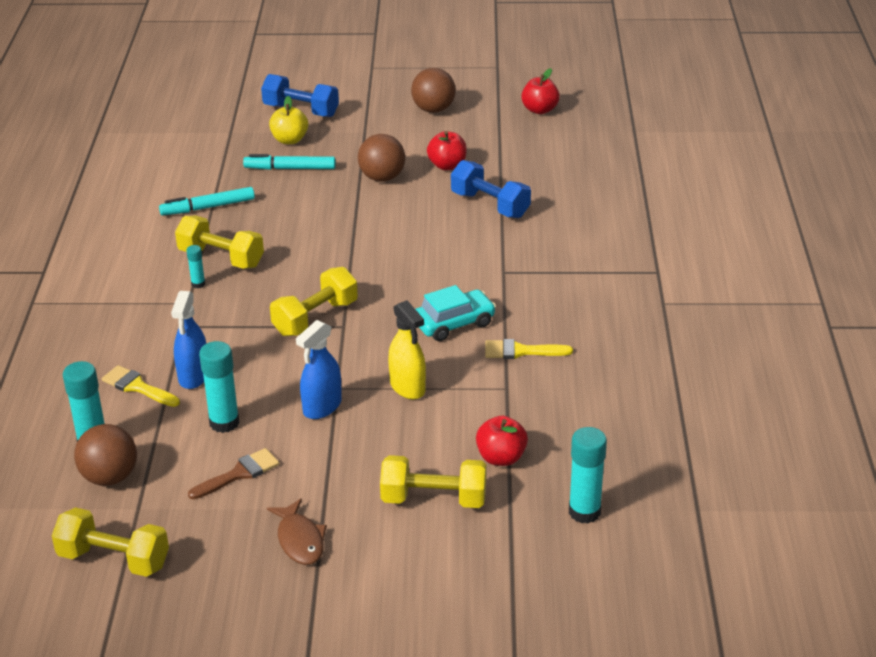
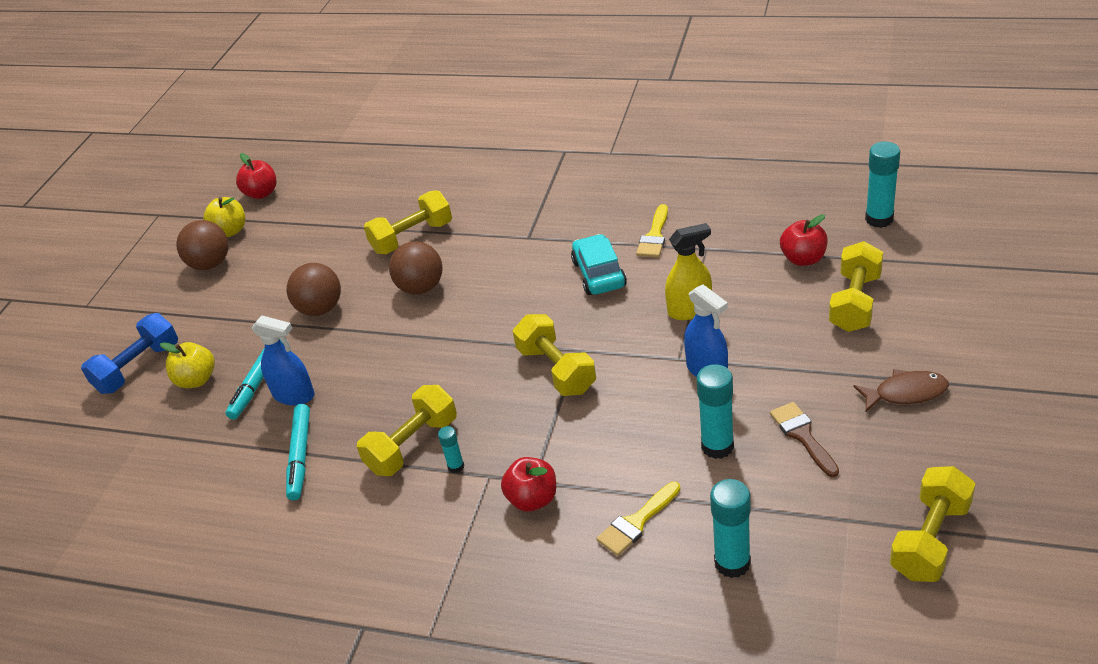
camera: 70 degrees left, 5 degrees up
(110, 477) = (794, 545): brown ball -> brown ball (421, 288)
(194, 376) = (630, 471): blue spray bottle -> blue spray bottle (294, 395)
(447, 165) = (325, 261): red apple -> red apple (532, 499)
(481, 108) = (230, 231): none -> yellow apple
(490, 205) = (412, 237): blue dumbbell -> yellow dumbbell

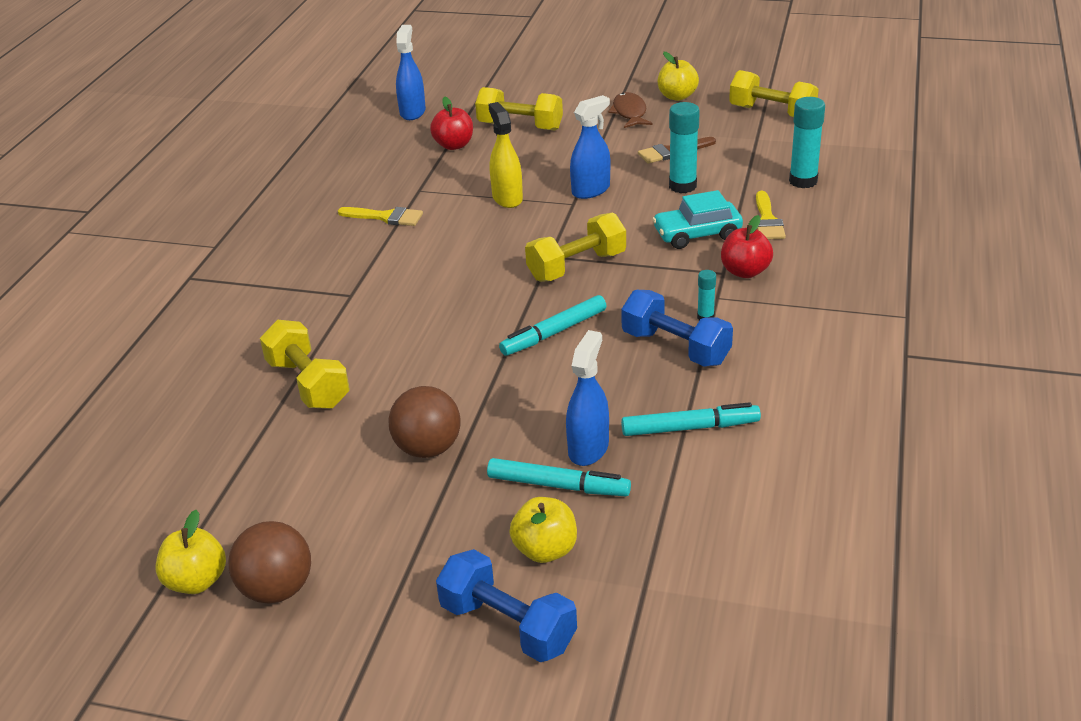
camera: 95 degrees left, 5 degrees down
(261, 193) = (107, 560): red apple -> none
(412, 445) = (675, 348): yellow dumbbell -> blue dumbbell
(421, 288) = (414, 366): brown ball -> none
(451, 363) = (554, 333): none -> turquoise marker
(599, 274) = (435, 247): turquoise car -> turquoise car (697, 234)
(636, 522) = (767, 220): yellow brush -> yellow brush turned 45 degrees clockwise
(879, 219) = (412, 112): turquoise glue stick -> blue spray bottle
(964, 437) = (677, 96): none -> yellow apple

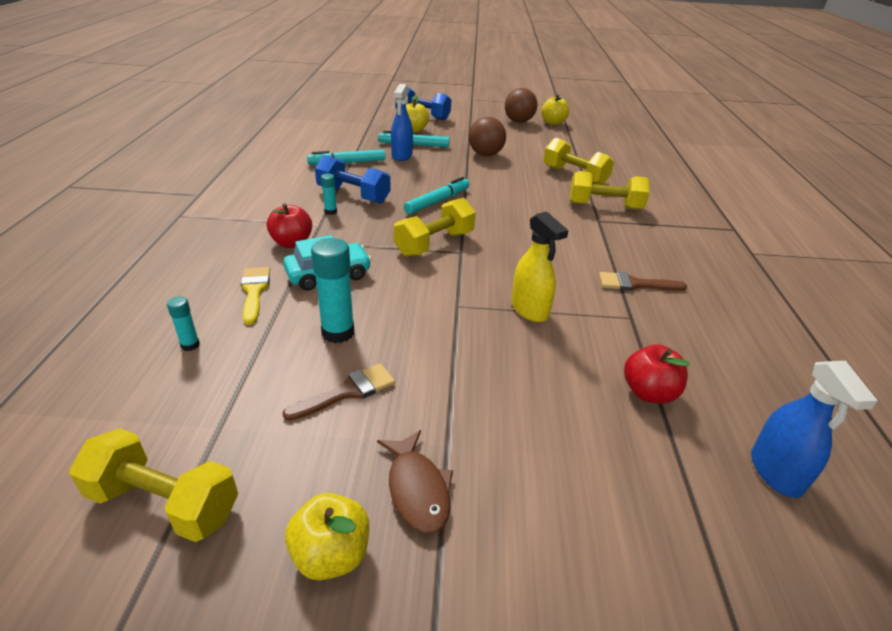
camera: 165 degrees right, 0 degrees up
(386, 217) = (634, 284): yellow brush -> brown brush
(520, 126) = (582, 441): yellow dumbbell -> yellow dumbbell (604, 206)
(591, 190) = (442, 323): blue spray bottle -> none
(803, 181) = (190, 345): turquoise glue stick -> turquoise glue stick, size x0.52

